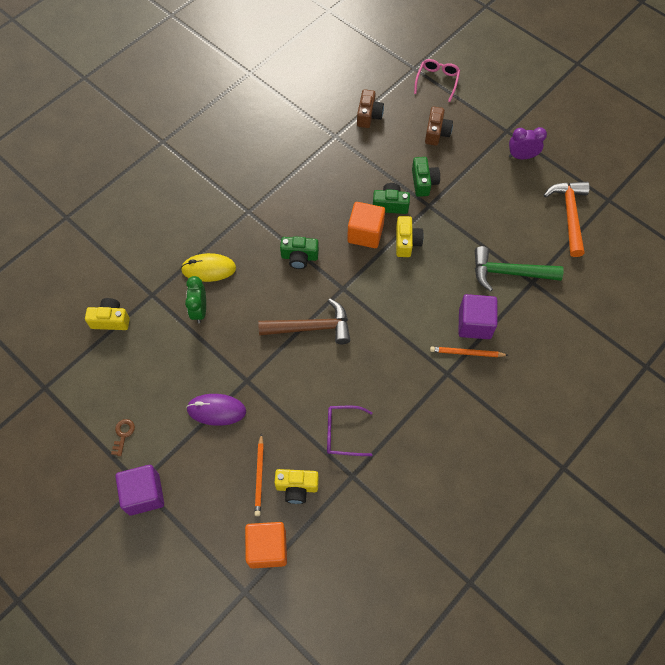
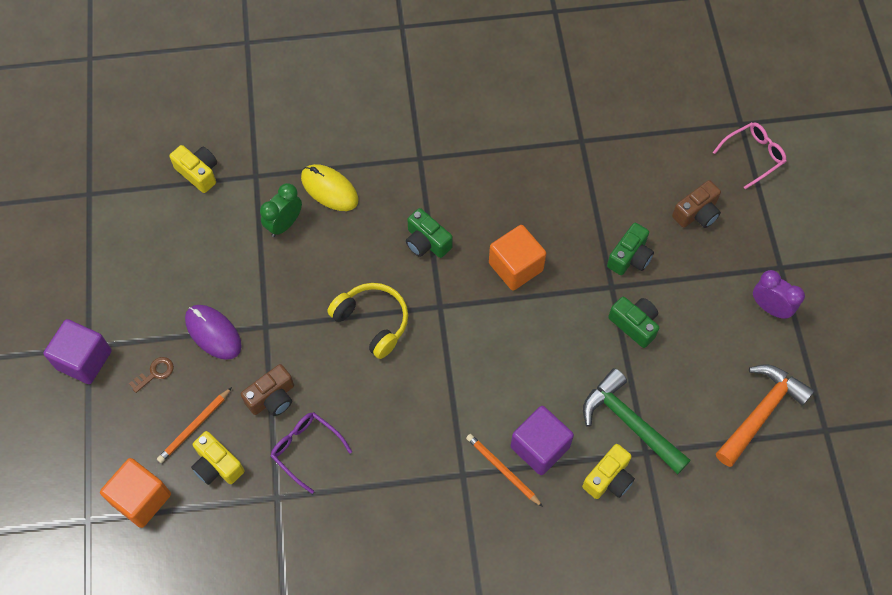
camera: 40 degrees right, 0 degrees up
(123, 434) = (115, 290): brown key -> brown key (155, 373)
(311, 327) = (372, 322): brown hammer -> yellow headphones
(368, 115) = (639, 143): brown camera -> brown camera (272, 398)
(390, 205) = (570, 255): green camera -> green camera (634, 324)
(406, 242) = (550, 307): yellow camera -> yellow camera (608, 478)

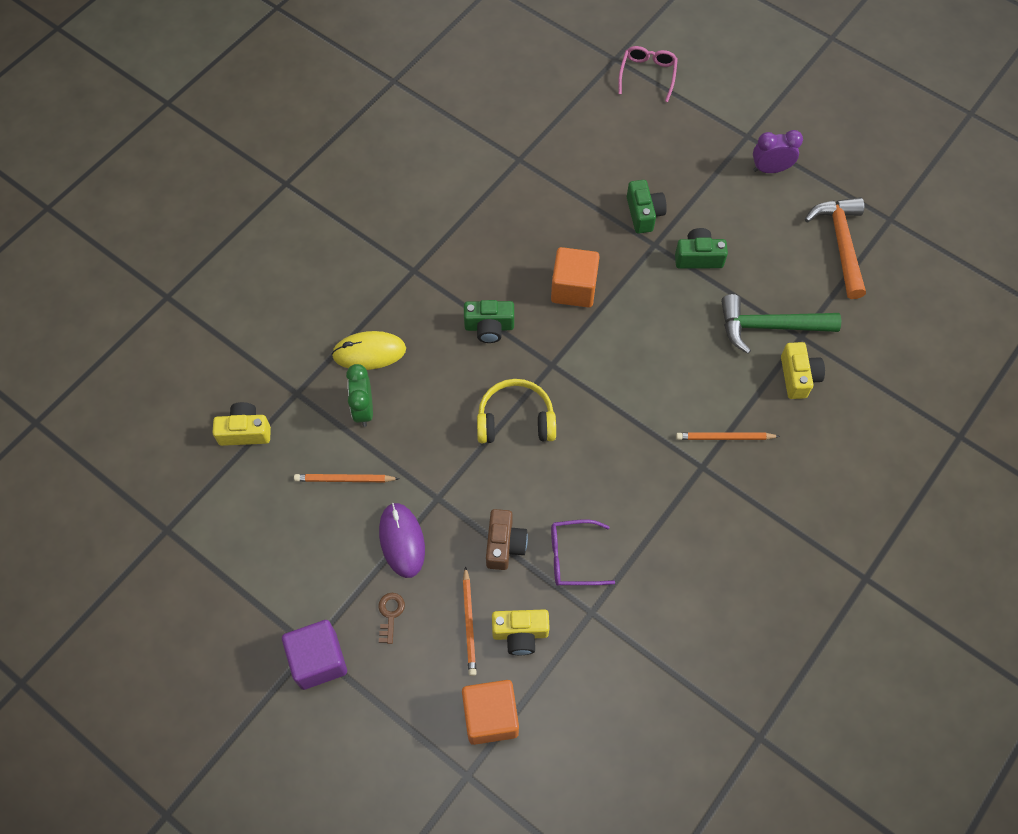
camera: 45 degrees left, 0 degrees up
(213, 333) = (402, 541): purple mouse -> purple mouse turned 75 degrees clockwise
(223, 260) = (345, 479): none -> orange pencil
(540, 447) = (731, 398): purple cube -> none
(696, 213) = (654, 145): brown camera -> none

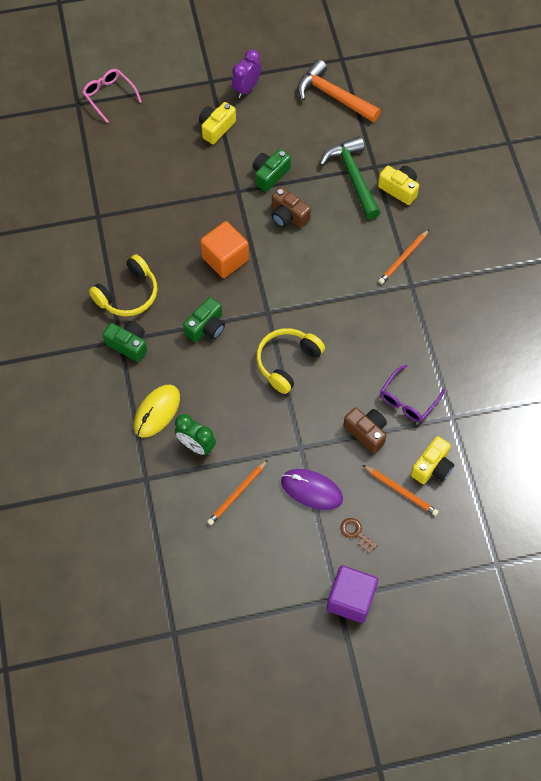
camera: 50 degrees left, 0 degrees up
(245, 431) = (144, 531): yellow camera -> yellow camera (216, 128)
(464, 241) = (128, 294): none -> yellow headphones
(490, 716) = (471, 523): orange cube -> none
(644, 213) = (210, 179): green camera -> green camera (128, 345)
(670, 305) = (288, 216): none -> brown camera
(769, 326) = (353, 177): green hammer -> green hammer turned 120 degrees clockwise

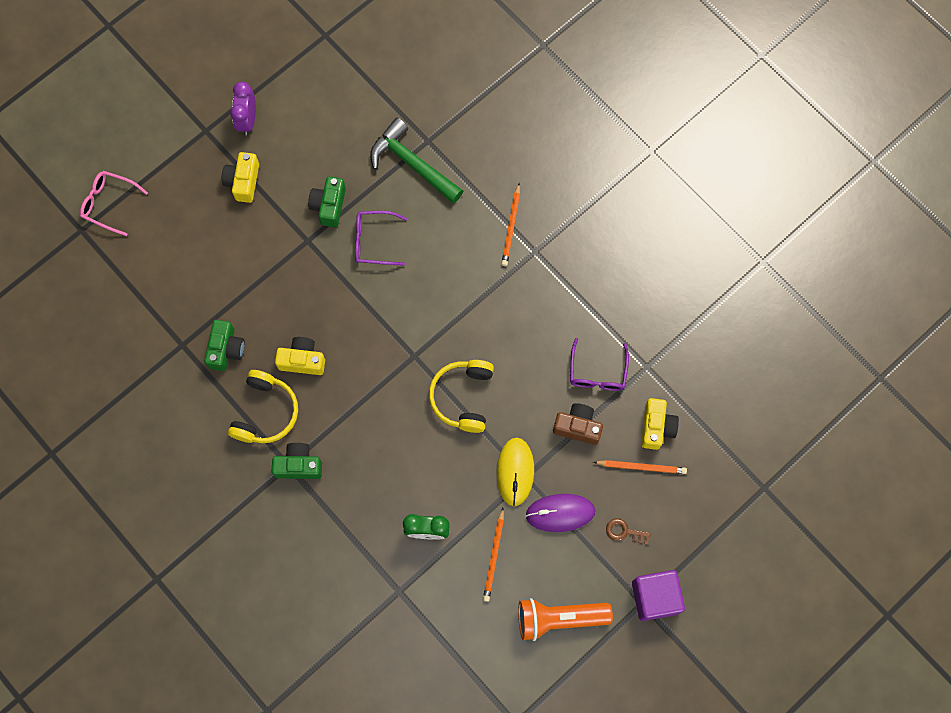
camera: 30 degrees left, 10 degrees up
(157, 412) = (369, 518): yellow mouse -> yellow mouse (515, 472)
(206, 327) = (364, 404): green camera -> green camera (226, 349)
(225, 259) = (339, 321): orange cube -> none
(260, 571) = (559, 618): none -> orange flashlight
(288, 216) = (373, 241): brown camera -> purple glasses
(333, 96) = (341, 83): orange hammer -> none
(399, 189) = (465, 153): yellow camera -> yellow camera (302, 360)

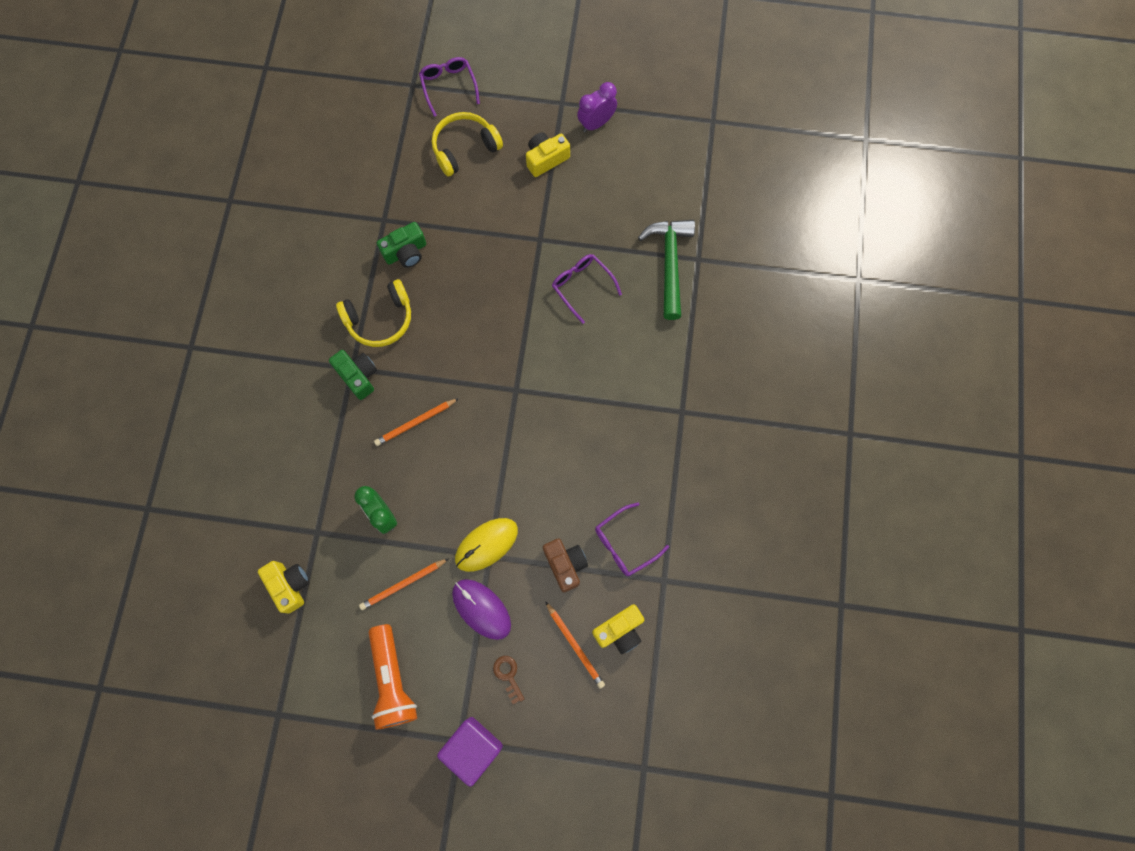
camera: 50 degrees right, 0 degrees up
(109, 203) = (448, 86): pink glasses -> purple glasses
(302, 360) = (443, 312): yellow camera -> yellow camera (289, 585)
(329, 206) = (581, 232): green camera -> none
(463, 397) = (514, 454): yellow headphones -> yellow headphones (465, 148)
(511, 226) = (686, 377): orange pencil -> orange pencil (416, 422)
(559, 618) = (392, 680): orange flashlight -> orange flashlight turned 150 degrees counterclockwise

